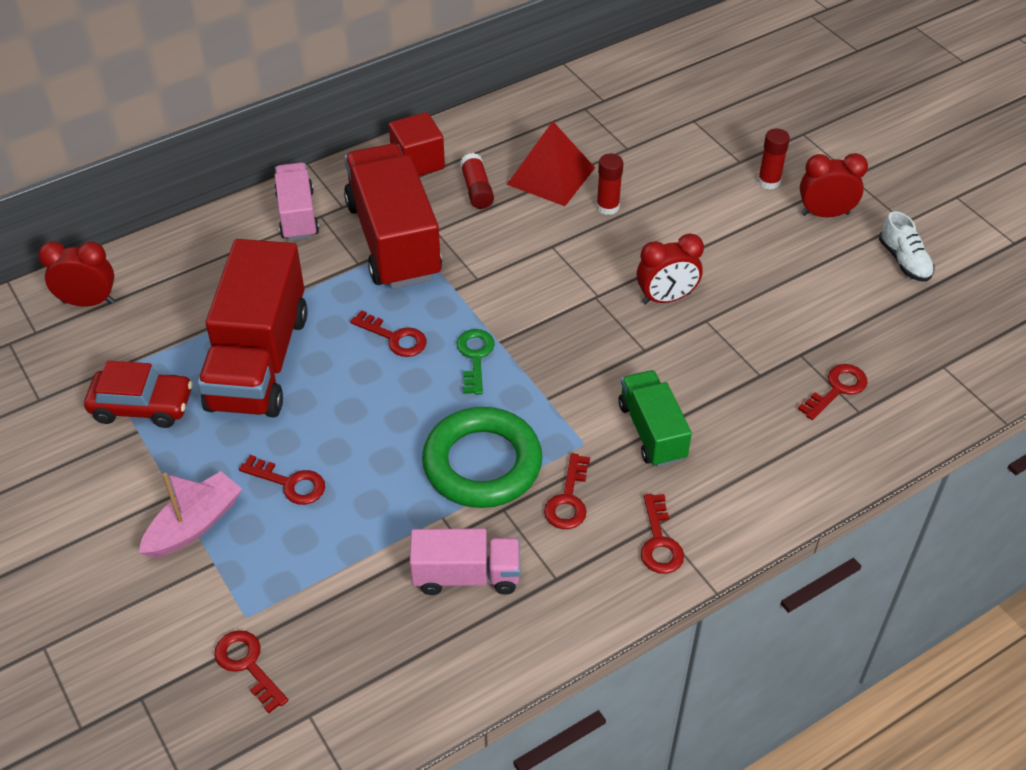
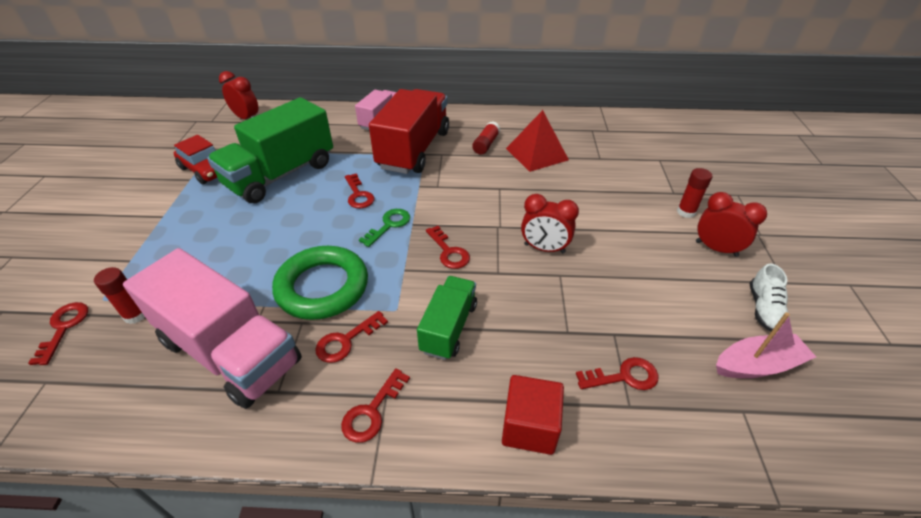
camera: 35 degrees right, 5 degrees down
(194, 525) = (149, 236): pink boat -> pink boat (757, 365)
(259, 361) = (281, 175): red truck -> green truck
(290, 483) = (216, 240): red key -> red key (449, 252)
(418, 162) = (468, 121): red cube -> red cube (529, 427)
(466, 576) = (230, 352): pink truck -> pink truck, size x1.80
(607, 207) = (556, 182): red glue stick -> red glue stick (136, 315)

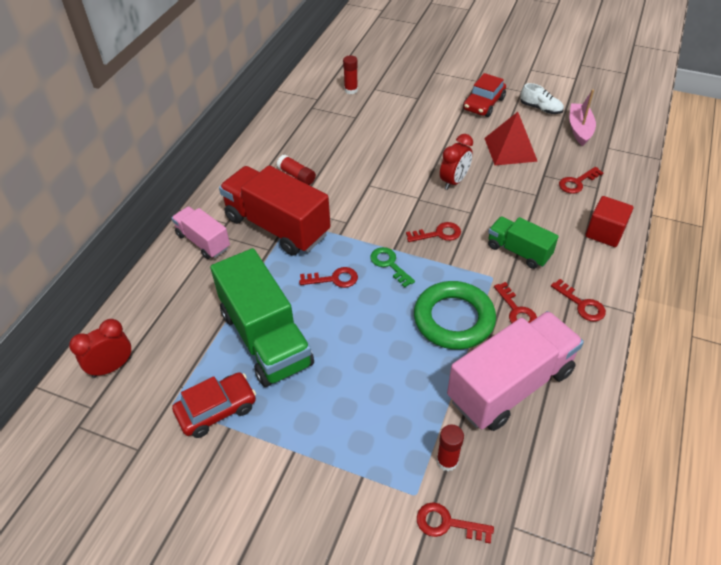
camera: 70 degrees left, 5 degrees up
(537, 154) = (330, 149): red pyramid -> red pyramid (510, 149)
(624, 376) = (577, 182): red key -> red key turned 135 degrees counterclockwise
(686, 212) = (442, 101): red glue stick -> red glue stick (351, 90)
(716, 249) = (483, 104): red clock -> red car

